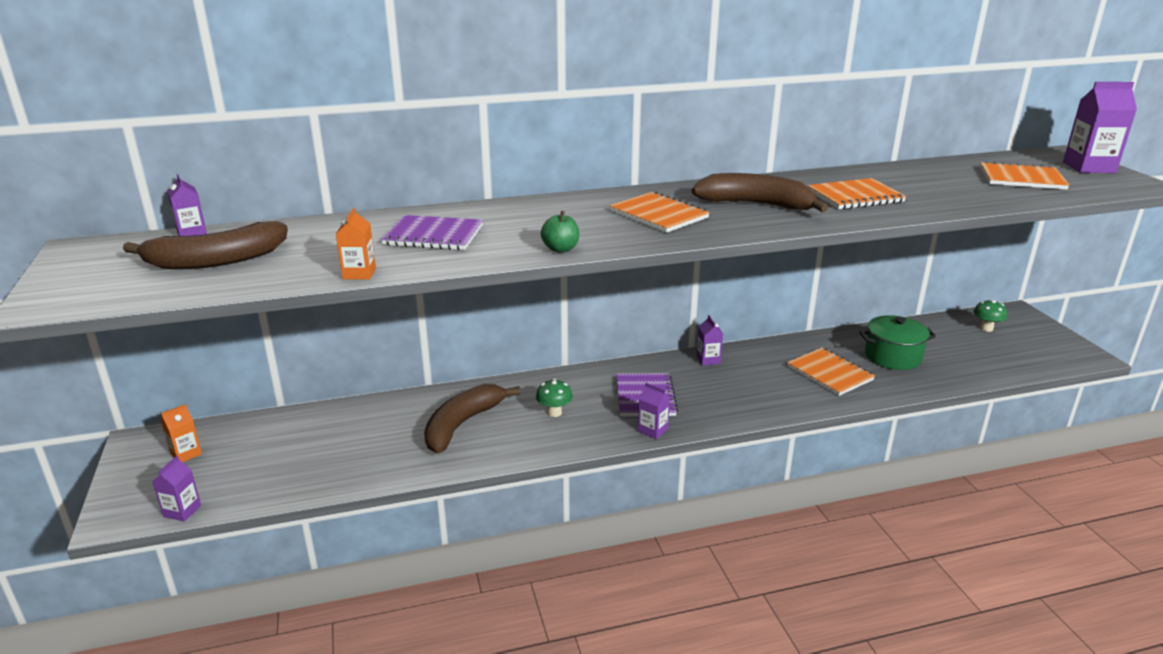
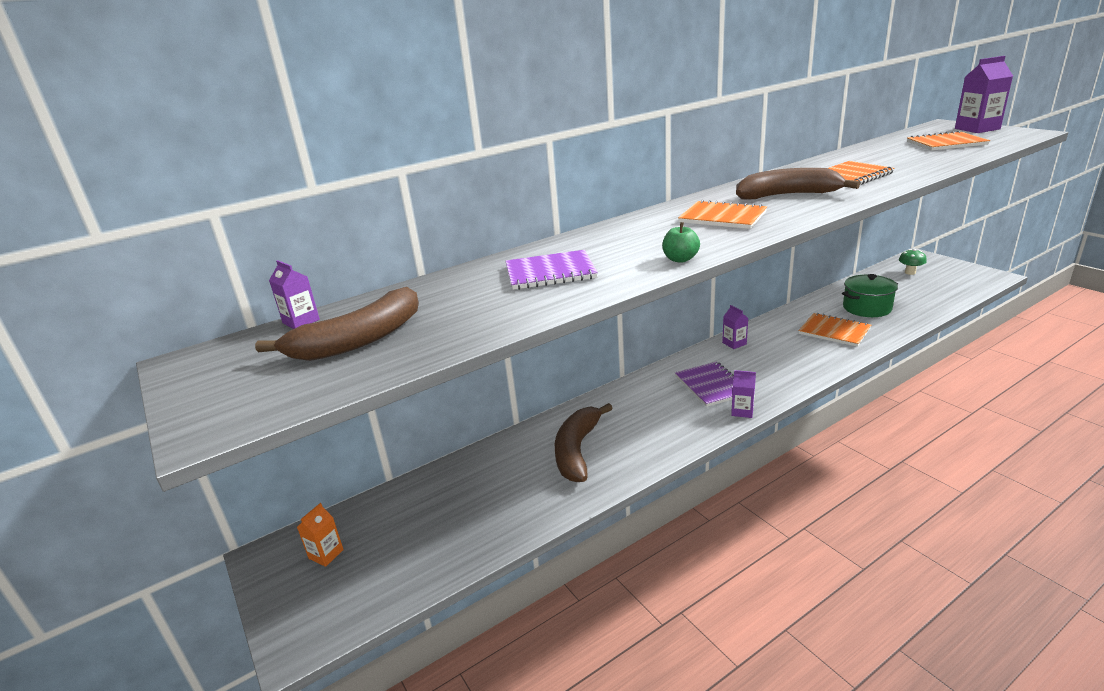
camera: 15 degrees left, 0 degrees up
(182, 511) = (366, 614): purple carton -> none
(359, 273) = (523, 319): orange carton -> none
(554, 412) = (648, 418): green mushroom -> none

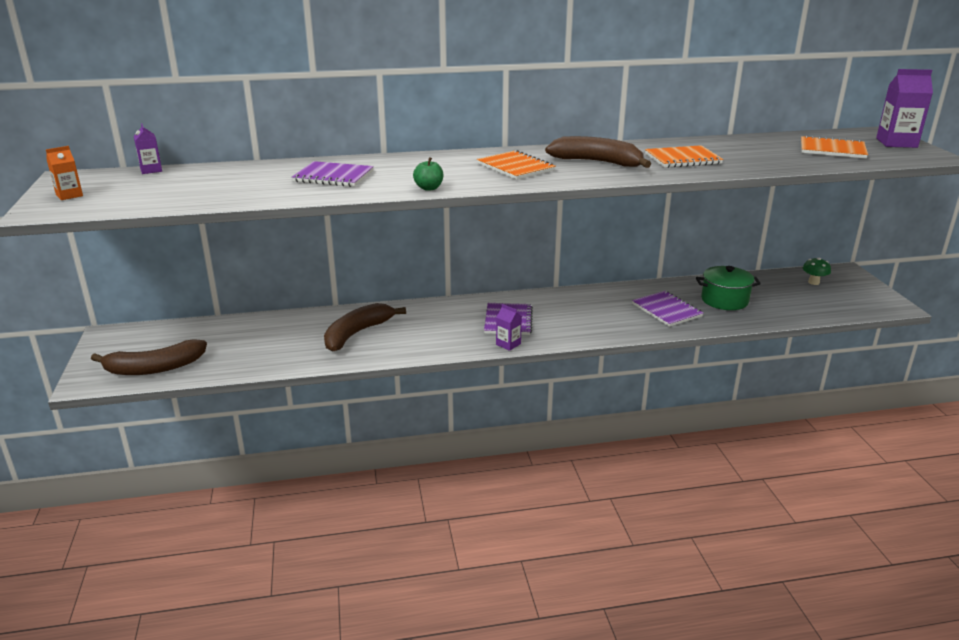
camera: 20 degrees right, 0 degrees up
(326, 554) = (141, 344): orange carton -> orange carton (69, 195)
(358, 340) = (165, 188): brown banana -> brown banana (154, 368)
(734, 343) = (567, 296): purple carton -> none
(834, 331) = (666, 310): orange notebook -> purple notebook

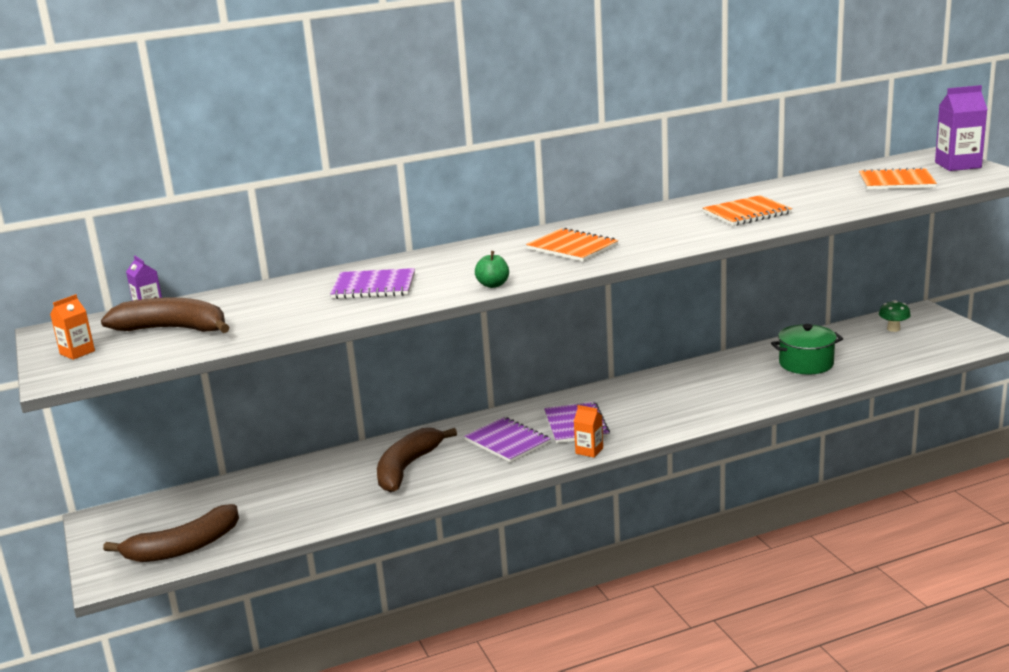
camera: 10 degrees left, 5 degrees down
(508, 344) = (589, 451): purple carton -> orange carton
(598, 162) = (659, 229): brown banana -> brown banana (174, 329)
(666, 310) = (748, 385): purple notebook -> purple notebook (507, 441)

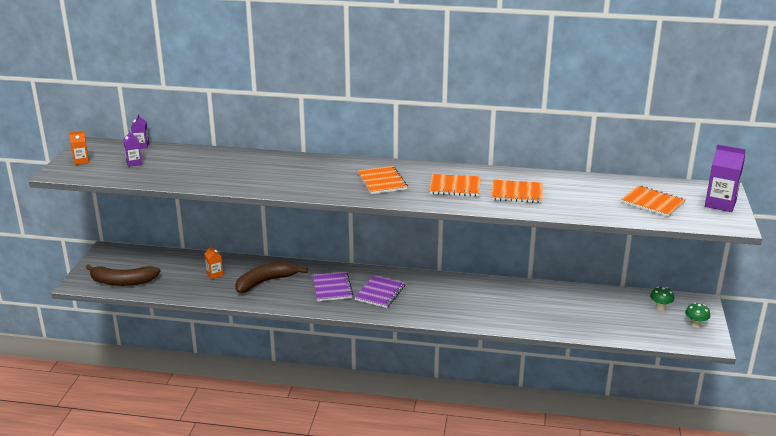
camera: 30 degrees right, 5 degrees up
(174, 329) = (134, 163): brown banana -> purple carton
(374, 286) = (251, 170): purple notebook -> none
(493, 285) = (304, 192): green apple -> none
(589, 451) = (365, 312): orange carton -> orange carton (214, 274)
(668, 227) = (455, 187): none -> orange notebook
(806, 364) = (566, 309): green pot -> none
(948, 331) = (695, 324): none -> green mushroom

